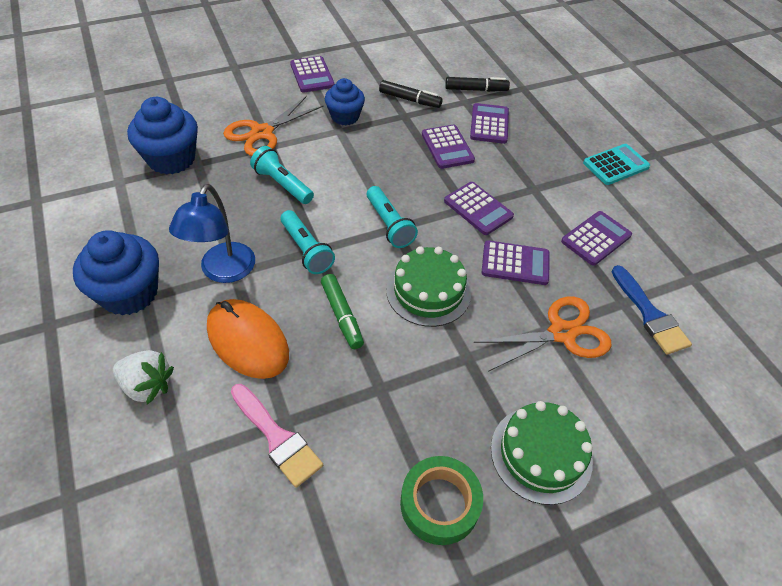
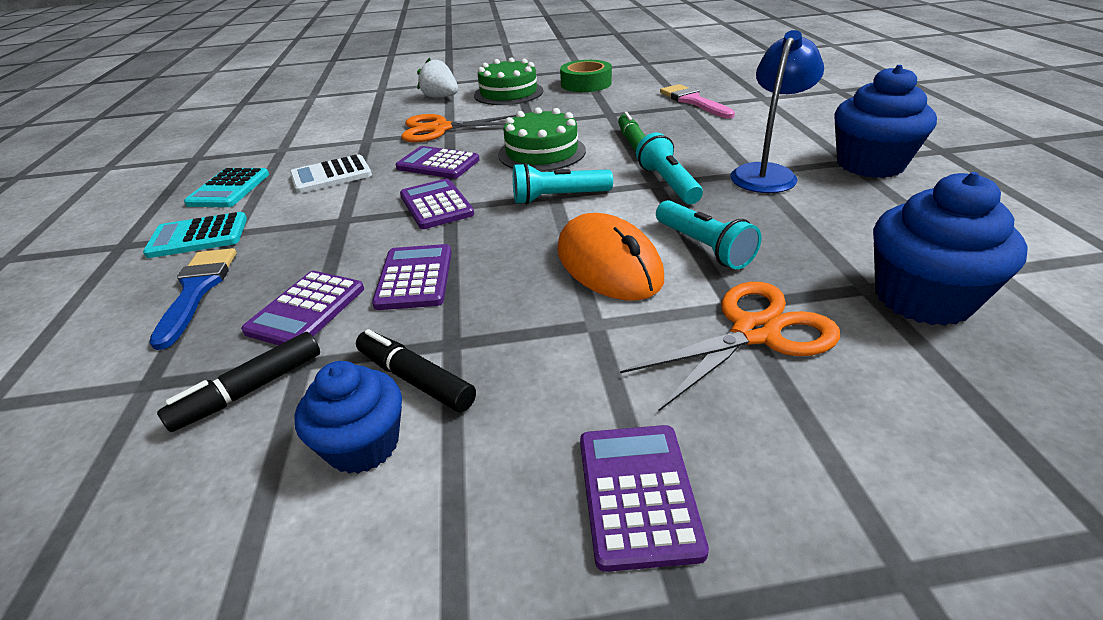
camera: 160 degrees left, 15 degrees down
(147, 385) = (810, 120): white strawberry -> white strawberry (441, 97)
(247, 341) = (726, 135): orange mouse -> orange mouse (608, 264)
(345, 116) = (575, 352): blue cupcake -> blue cupcake (363, 445)
(389, 225) = (558, 198): turquoise flashlight -> turquoise flashlight turned 90 degrees counterclockwise
(476, 90) = (250, 390): black marker -> black marker turned 60 degrees counterclockwise
(596, 238) = (331, 175): purple calculator -> white calculator
(650, 315) = (353, 134): blue brush -> blue brush (197, 290)
(661, 214) = (229, 189): none -> turquoise calculator

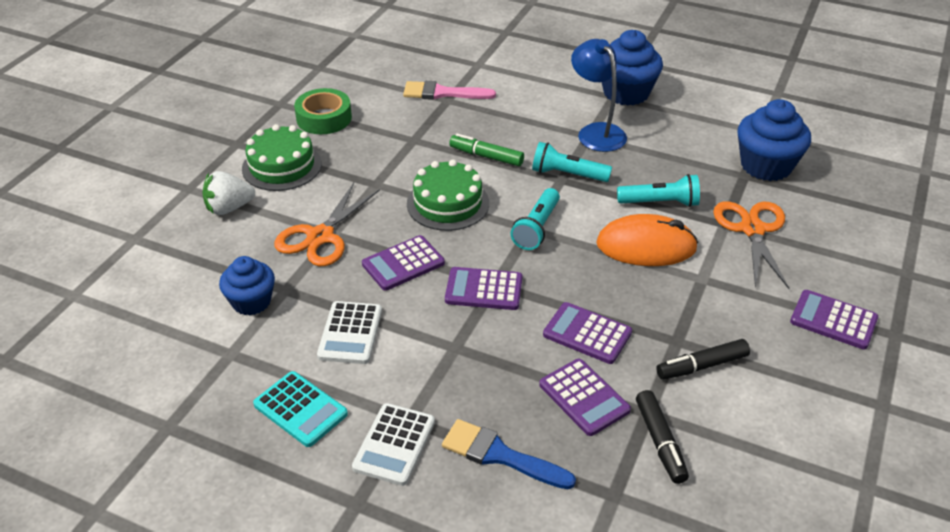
camera: 60 degrees left, 5 degrees up
(198, 236) = (394, 444): turquoise calculator -> white calculator
(363, 445) = (744, 402): blue cupcake -> blue cupcake (251, 302)

